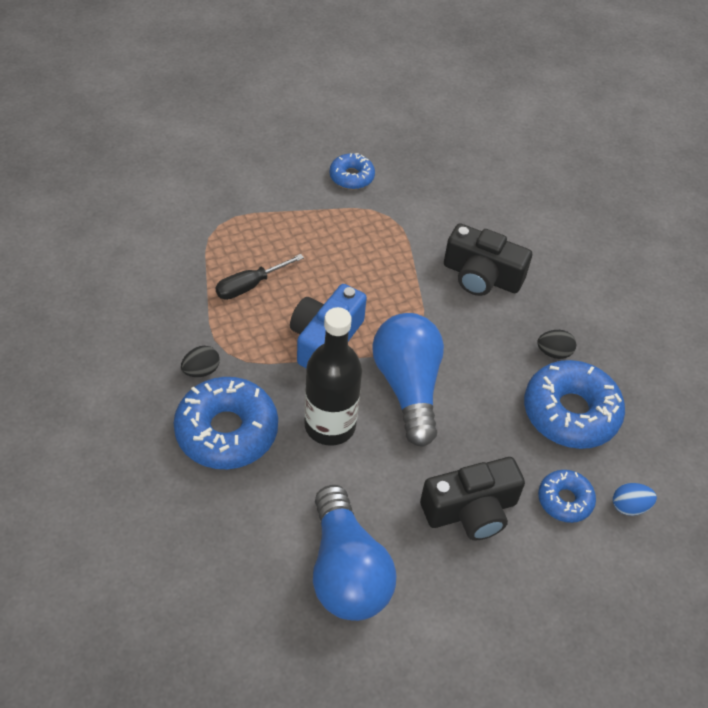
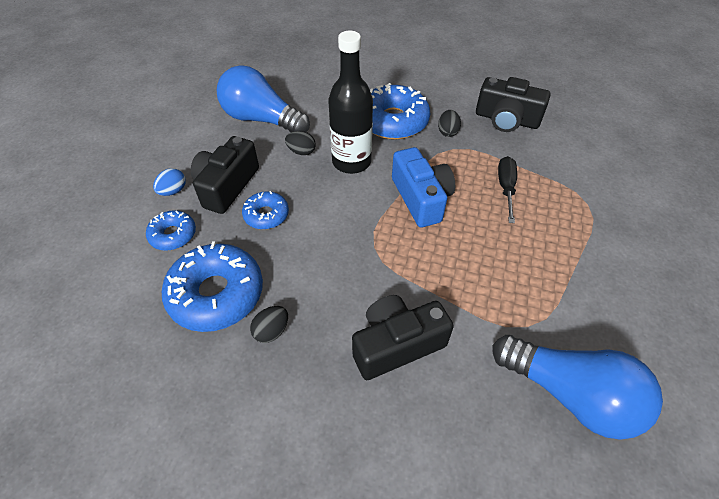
camera: 135 degrees right, 0 degrees up
(131, 331) = (506, 119): none -> black camera
(351, 177) = (606, 332): blue donut -> blue donut (266, 215)
(358, 483) = (301, 152): none -> black egg
(408, 387) = (339, 215): blue light bulb -> blue light bulb (570, 394)
(629, 506) = (123, 266): blue egg -> blue egg (173, 191)

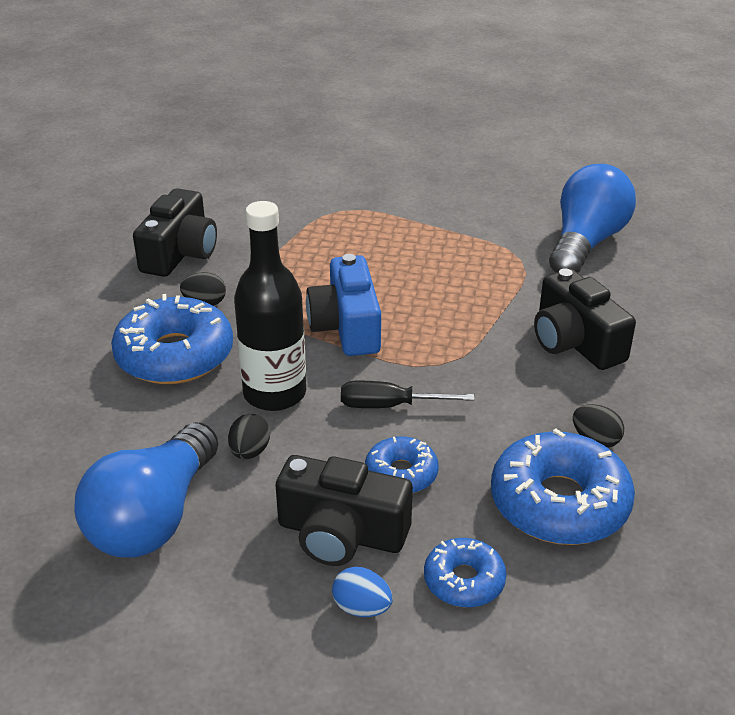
camera: 95 degrees left, 15 degrees down
(421, 198) = (347, 326): blue camera -> blue camera turned 75 degrees counterclockwise
(506, 187) = (319, 261): black screwdriver -> black screwdriver (388, 406)

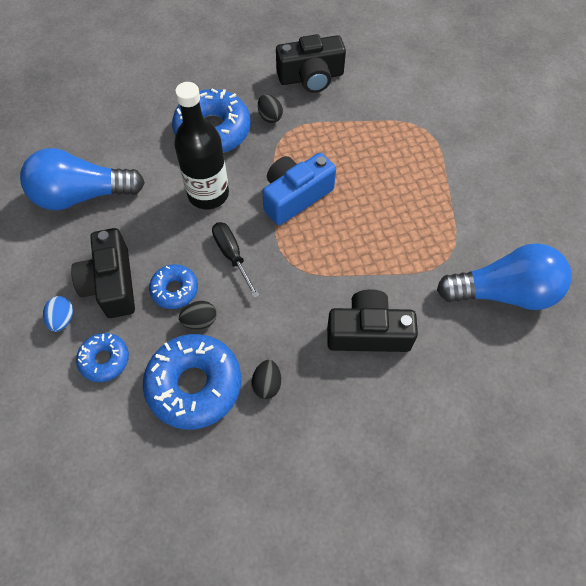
camera: 60 degrees right, 25 degrees up
(250, 452) = (153, 209): black egg -> black egg (200, 321)
(575, 342) = (368, 332): black camera -> black camera turned 60 degrees clockwise

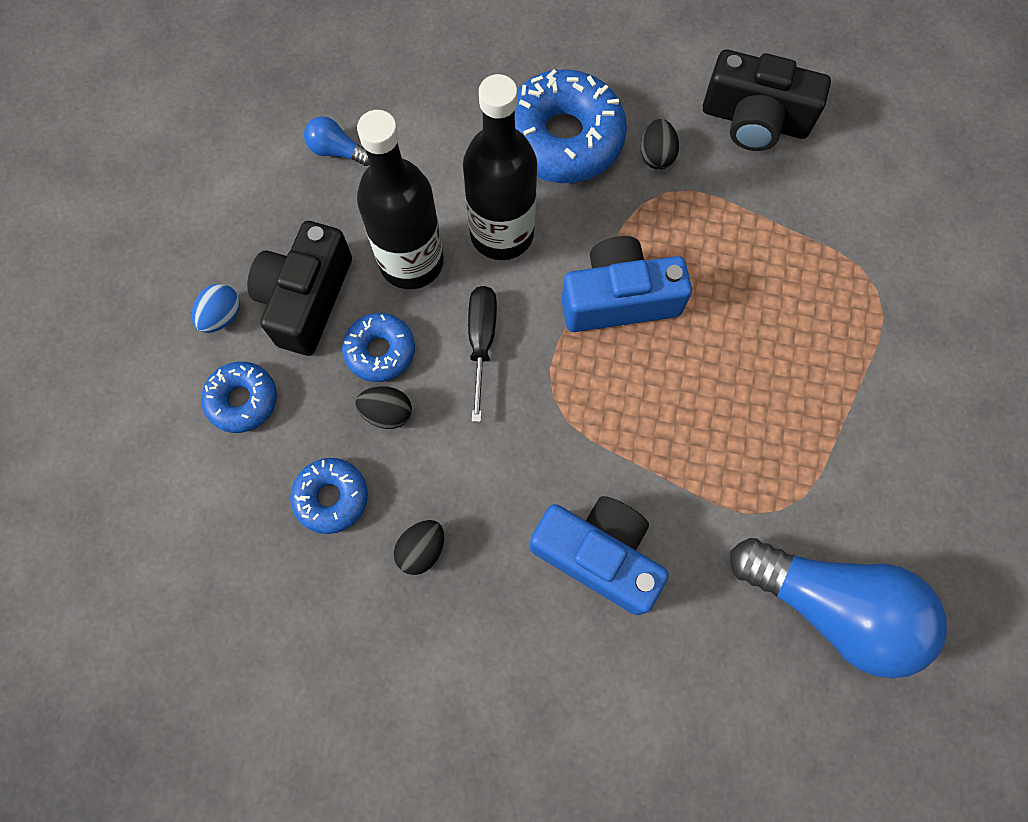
camera: 30 degrees right, 10 degrees up
(82, 195) = (338, 151): blue light bulb -> blue light bulb, size x0.42
(164, 233) = (411, 262): none -> black bottle
(194, 385) = (331, 497): blue donut -> blue donut, size x0.54
(368, 332) = (598, 555): black camera -> blue camera

